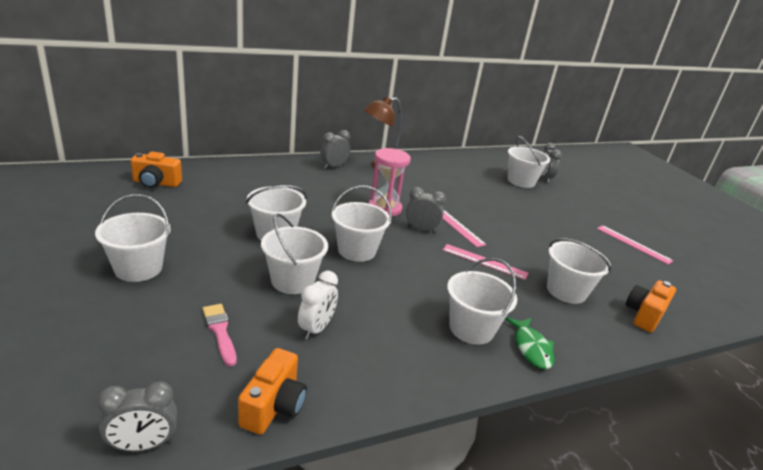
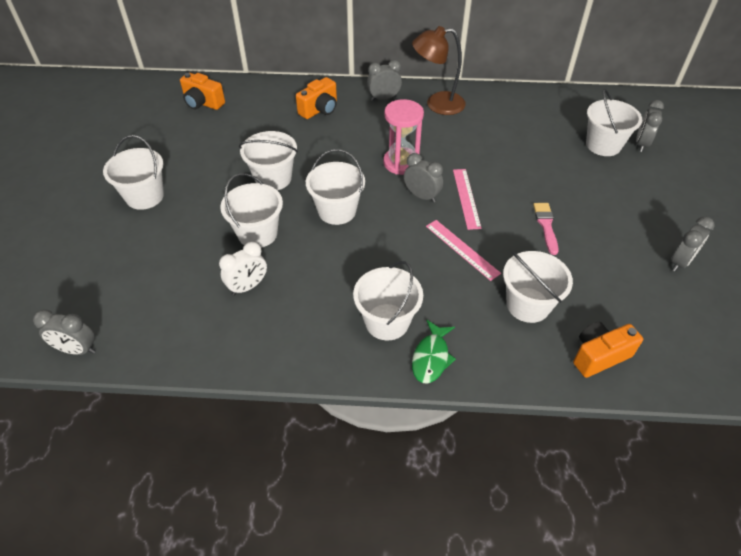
camera: 30 degrees right, 20 degrees up
(220, 331) = (173, 271): pink brush -> pink brush (546, 225)
(274, 406) = (175, 347): orange camera -> orange camera (319, 109)
(633, 244) = (680, 262): pink ruler -> grey clock

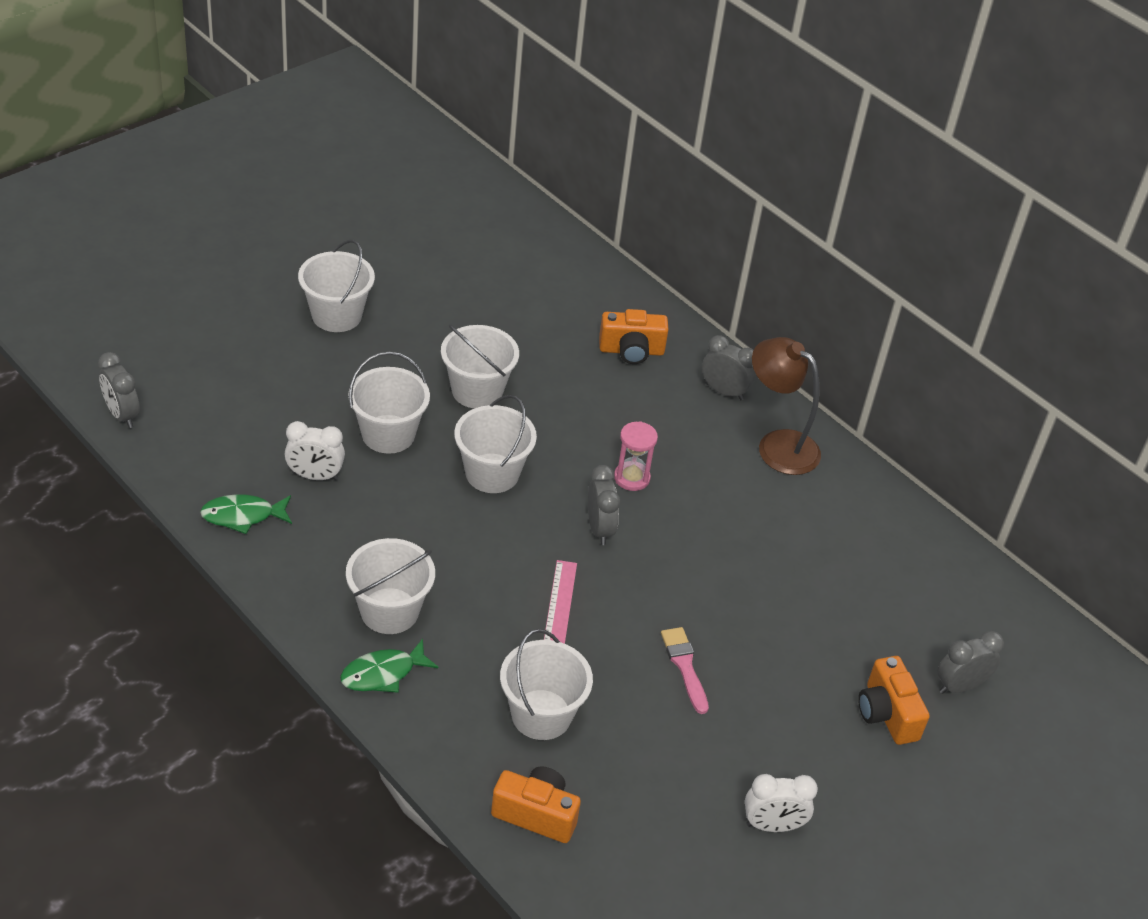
camera: 40 degrees right, 5 degrees down
(203, 103) = (518, 252): orange camera -> orange camera (886, 714)
(236, 343) = (242, 516): none -> green fish
(401, 163) = (631, 478): pink hourglass -> pink hourglass, size x0.66
(466, 198) = (644, 569): pink ruler -> none
(546, 225) = (684, 666): pink brush -> pink brush turned 60 degrees counterclockwise
(603, 145) = (906, 647): white bucket -> none
(680, 262) = (772, 825): grey clock -> white clock

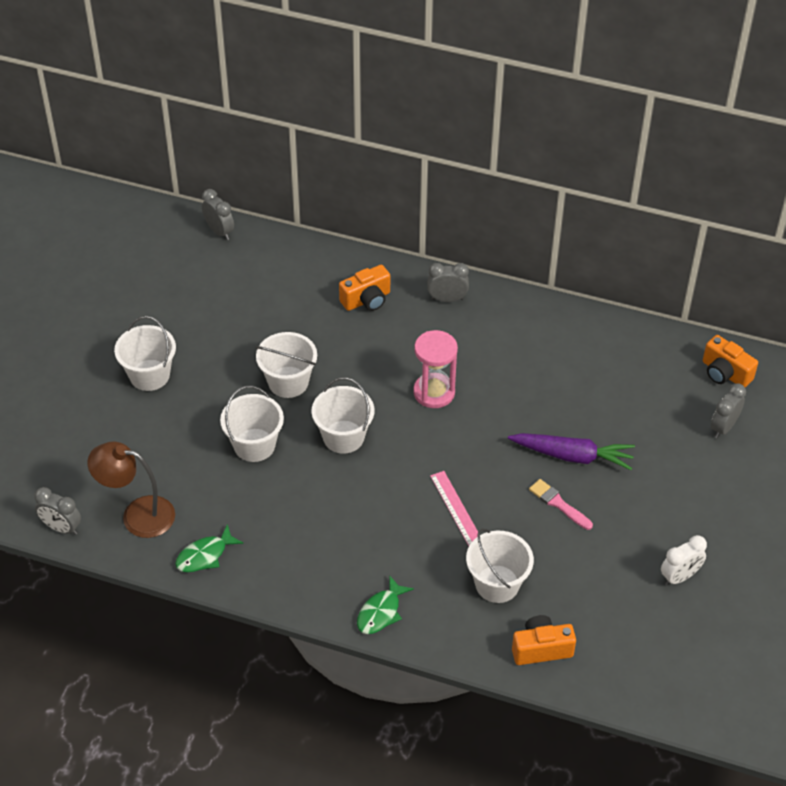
camera: 25 degrees left, 5 degrees up
(315, 476) = (230, 501): white clock -> none
(389, 611) = (352, 568): white bucket -> none
(599, 529) = (440, 439): grey clock -> grey clock (219, 231)
(631, 478) = (434, 392): pink hourglass -> pink hourglass, size x1.51
(743, 623) = (572, 456): none -> purple carrot
(778, 445) = (507, 320): brown lamp -> brown lamp (137, 515)
(886, 714) = (695, 469): orange camera -> orange camera (725, 373)

